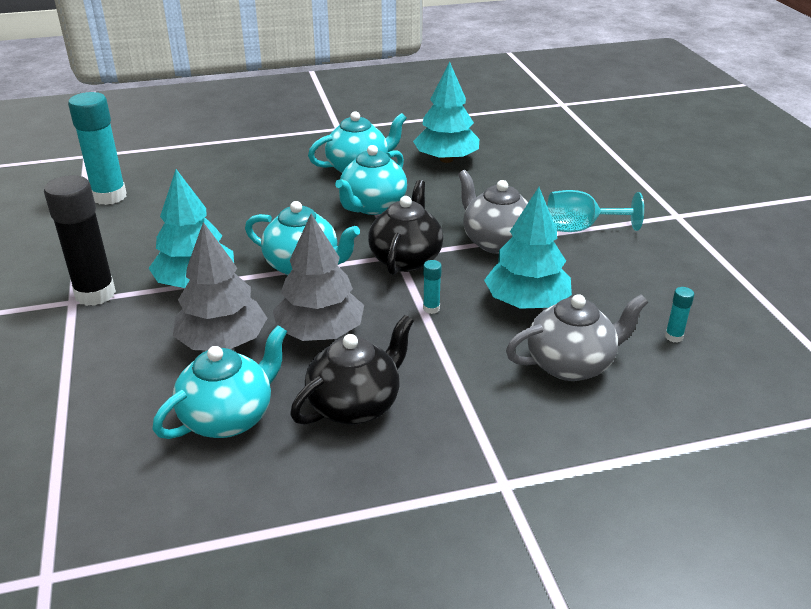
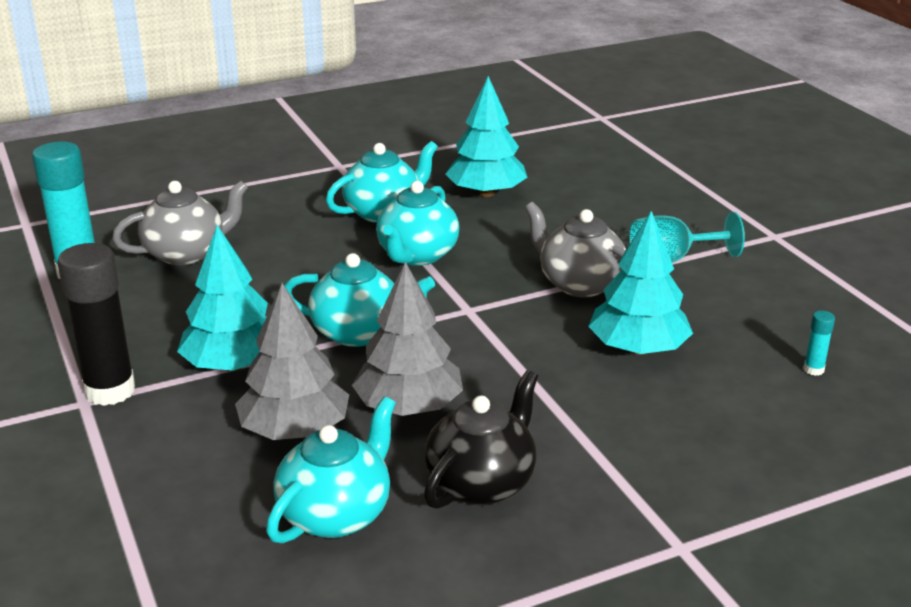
camera: 10 degrees left, 5 degrees down
(406, 259) = (480, 313): black teapot -> none
(431, 308) = (530, 366): turquoise glue stick -> none
(571, 364) = (711, 411): grey teapot -> grey teapot (186, 253)

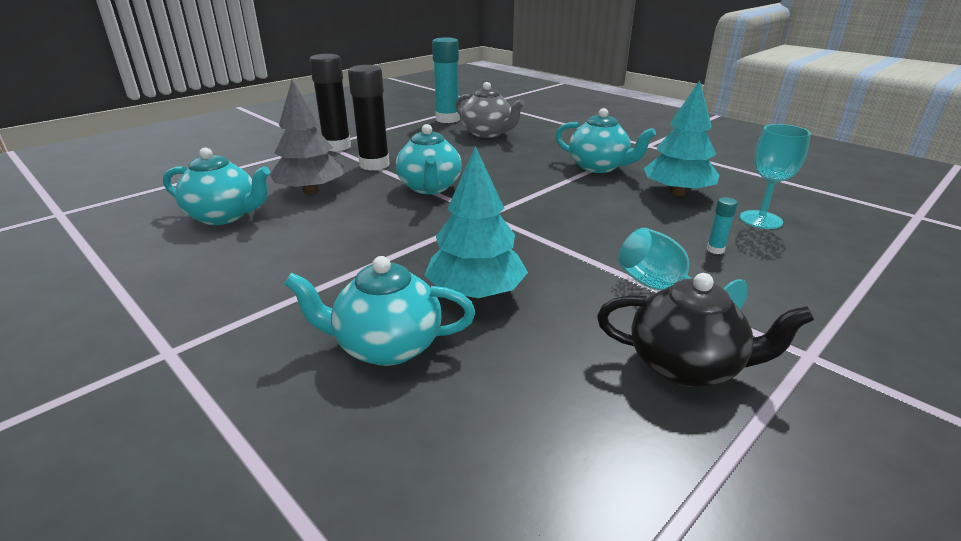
camera: 70 degrees right, 0 degrees up
(233, 365) = (374, 165): turquoise tree -> black glue stick
(408, 407) = (346, 216): grey tree -> none
(417, 255) = (548, 186): turquoise teapot -> turquoise teapot (386, 346)
(482, 483) = (258, 254): black teapot -> black teapot (686, 366)
(570, 177) = (760, 220): none -> turquoise goblet
(579, 284) = (566, 250): grey teapot -> none
(813, 369) = (503, 415): turquoise glue stick -> turquoise glue stick (715, 250)

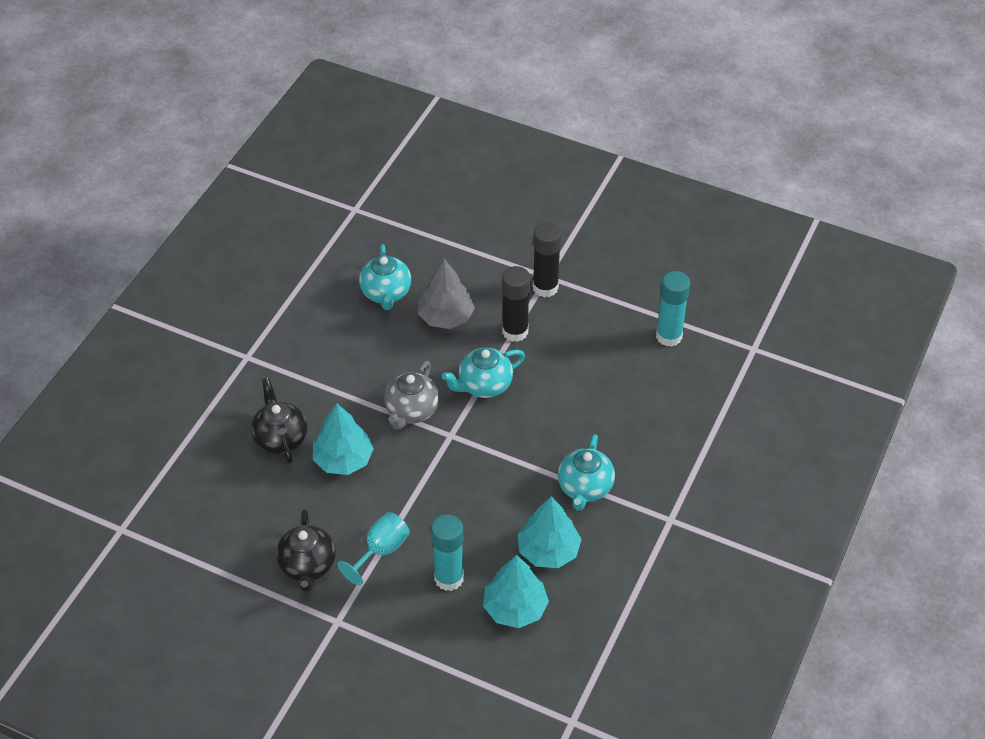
camera: 70 degrees right, 20 degrees up
(386, 346) = (280, 438): turquoise teapot -> black teapot
(487, 133) = (639, 382): grey teapot -> grey teapot (411, 411)
(715, 250) = (449, 578): turquoise glue stick -> turquoise glue stick, size x2.37
(760, 220) = (515, 608): turquoise goblet -> turquoise tree

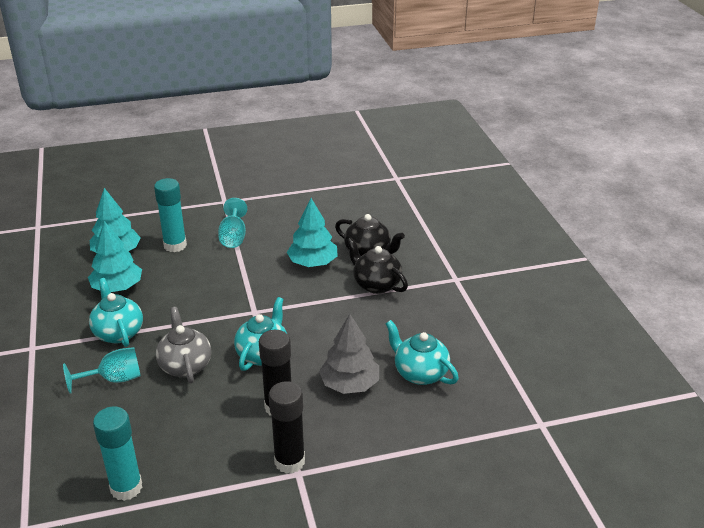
camera: 140 degrees right, 15 degrees down
(307, 566) = (270, 212): black teapot -> black teapot (376, 284)
(411, 411) = (300, 310): grey teapot -> grey teapot (185, 365)
(620, 437) = (114, 379): none -> turquoise goblet

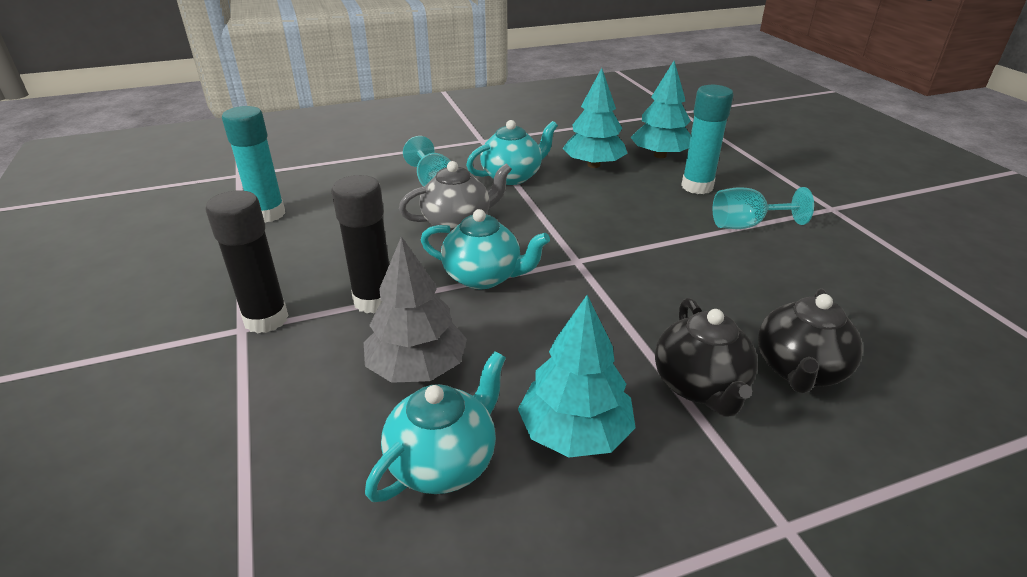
camera: 85 degrees right, 0 degrees up
(313, 263) = (725, 304): turquoise tree -> turquoise tree (575, 432)
(376, 284) = (700, 386): black teapot -> black teapot turned 135 degrees clockwise

